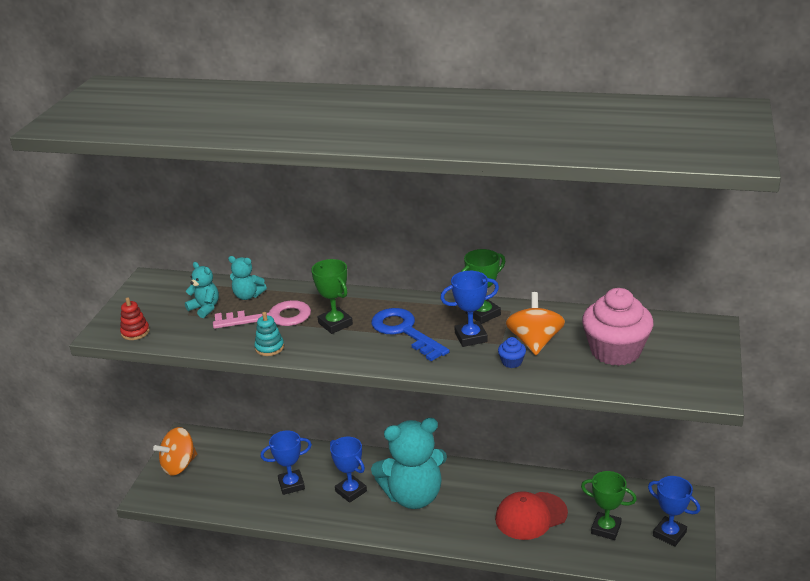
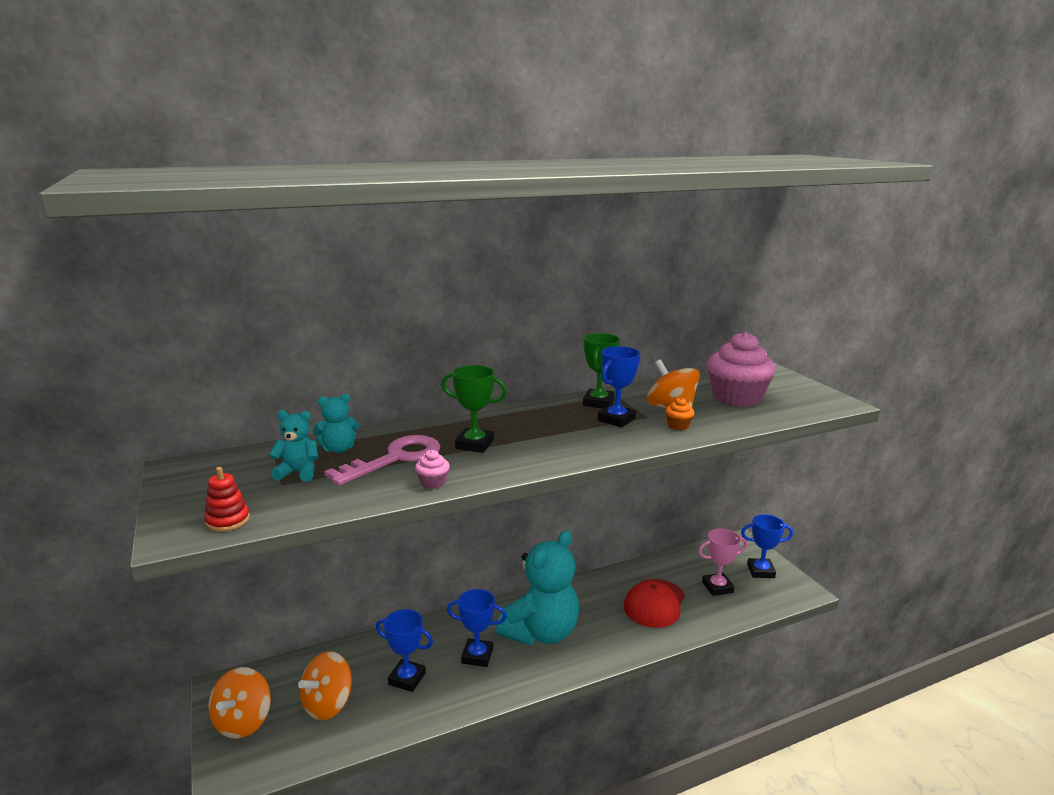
camera: 40 degrees left, 10 degrees down
(231, 478) = (328, 704): none -> orange spinning top
(269, 347) = (433, 482): turquoise stacking toy -> pink cupcake
(291, 485) = (407, 678): blue trophy -> blue trophy turned 75 degrees clockwise
(404, 331) = (551, 431): blue key -> none
(511, 362) = (678, 425): blue cupcake -> orange cupcake
(606, 529) = (717, 587): green trophy -> pink trophy

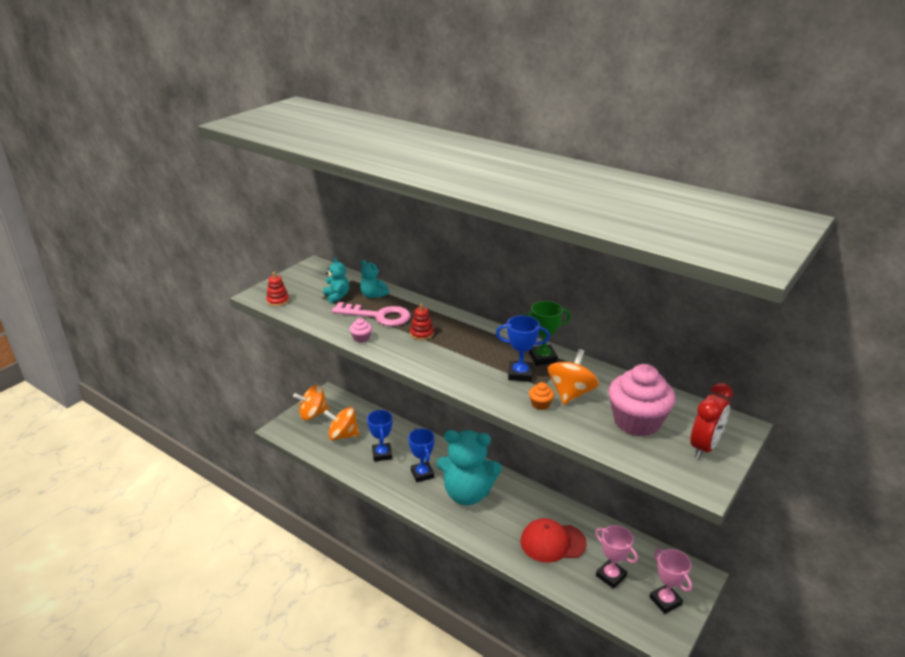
camera: 60 degrees right, 10 degrees up
(474, 444) = (422, 334): green trophy -> red stacking toy
(760, 571) = (665, 601): blue trophy -> pink trophy
(788, 387) = (704, 447): none -> red clock

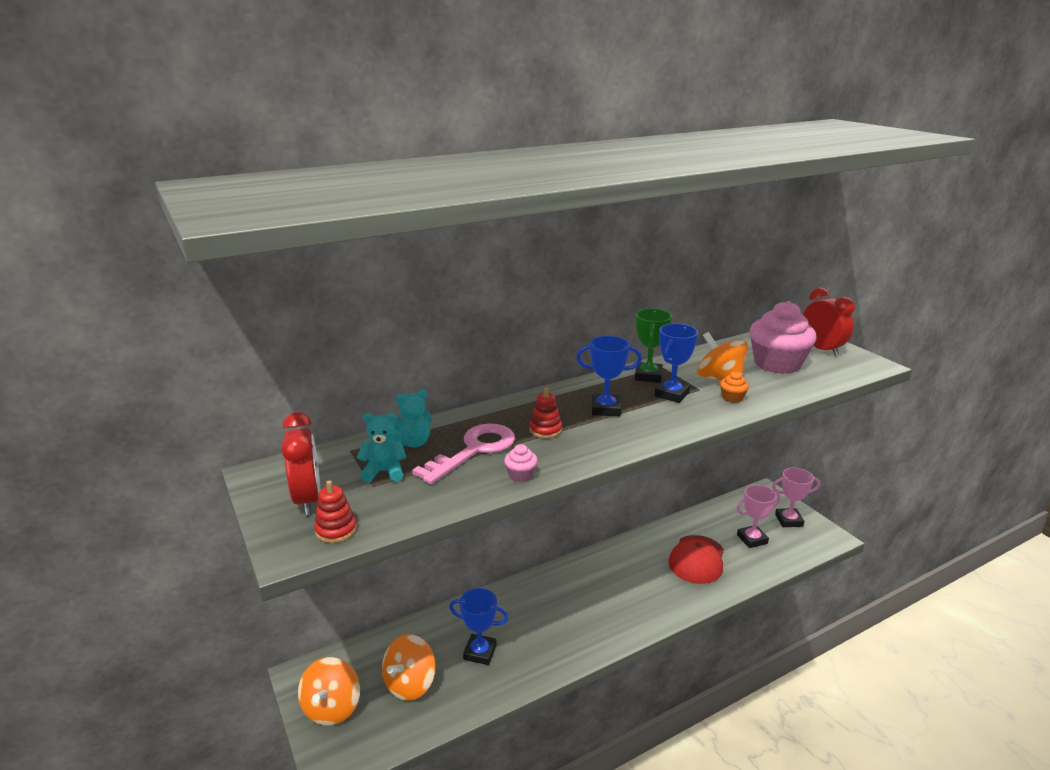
camera: 65 degrees left, 5 degrees down
(299, 285) = (308, 499): none -> red clock
(422, 474) = (541, 624): blue trophy -> blue trophy (605, 409)
(467, 494) = (597, 596): turquoise teddy bear -> none

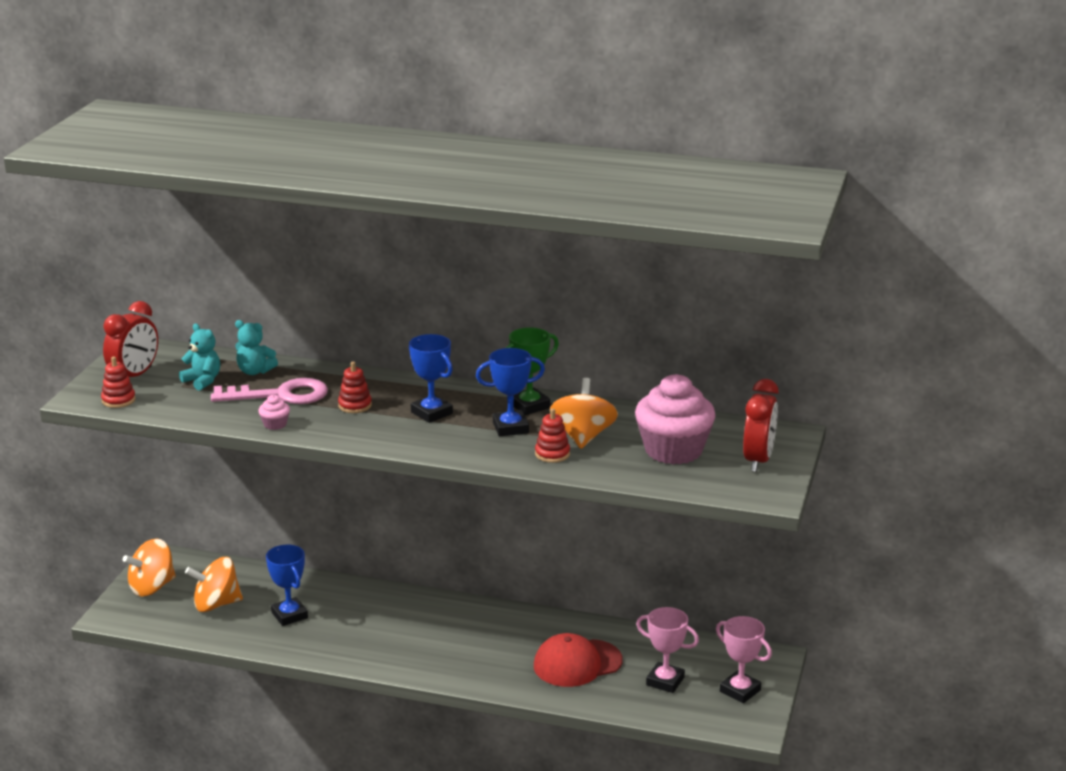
camera: 45 degrees right, 0 degrees up
(732, 398) = (552, 454): orange cupcake -> red stacking toy

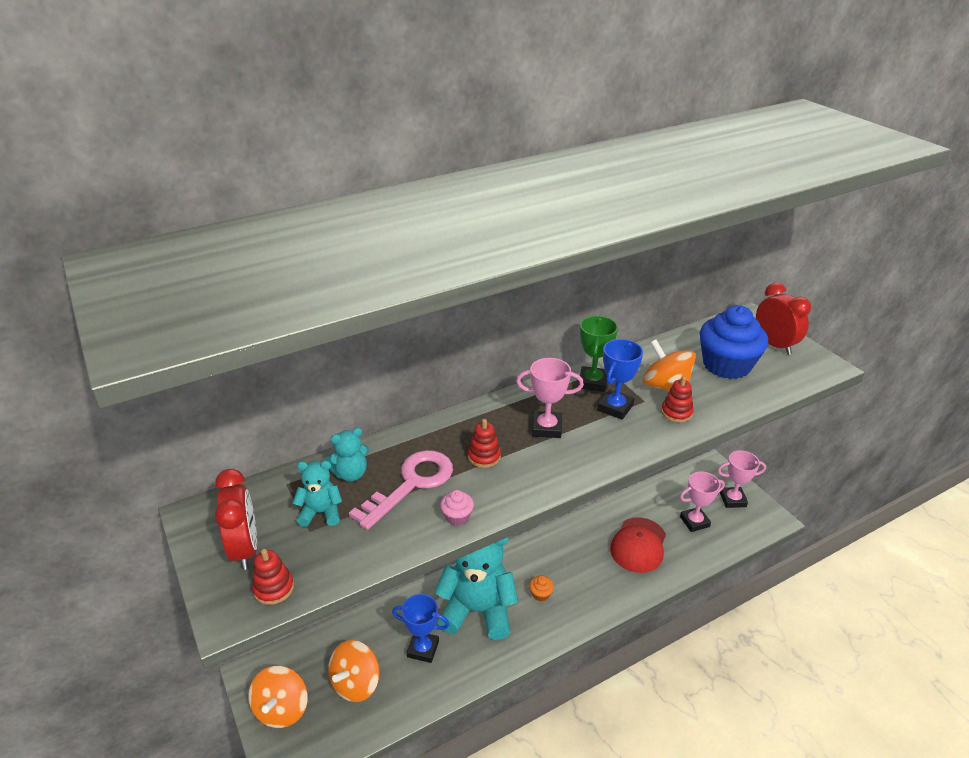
camera: 45 degrees left, 10 degrees up
(365, 619) = (477, 610): none -> turquoise teddy bear
(431, 413) = (546, 428): blue trophy -> pink trophy
(432, 640) = (541, 594): none -> orange cupcake
(673, 450) = (726, 365): pink cupcake -> blue cupcake

